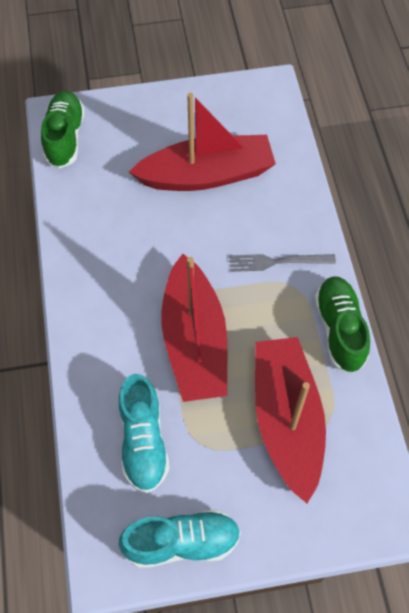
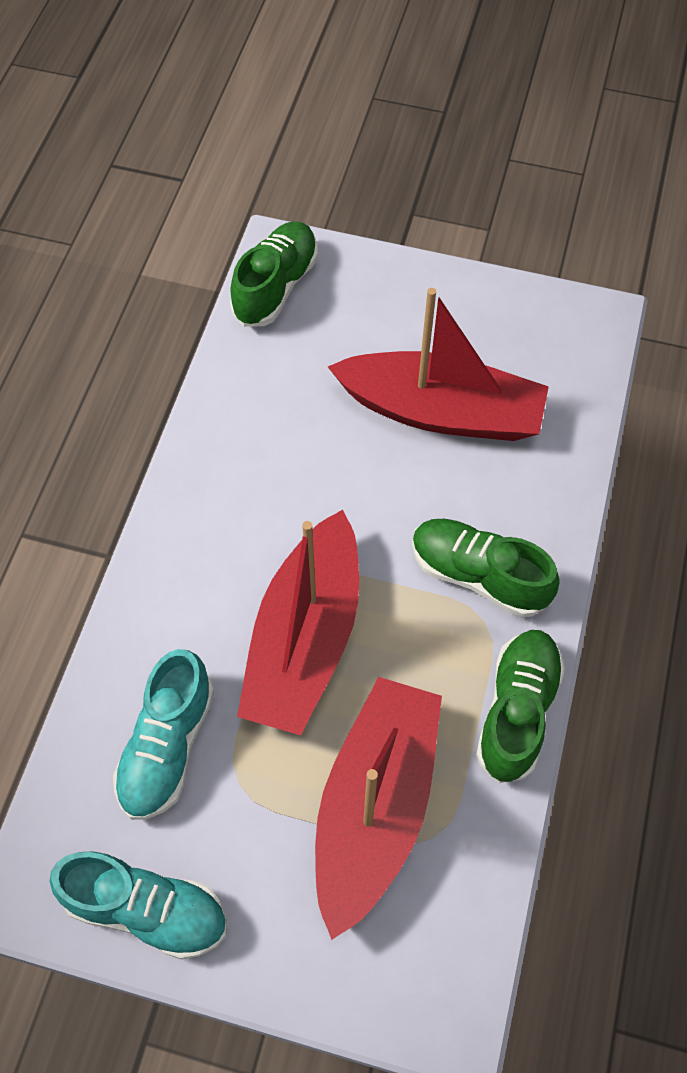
camera: 25 degrees right, 0 degrees up
(278, 262) = (478, 575): grey fork -> green shoe

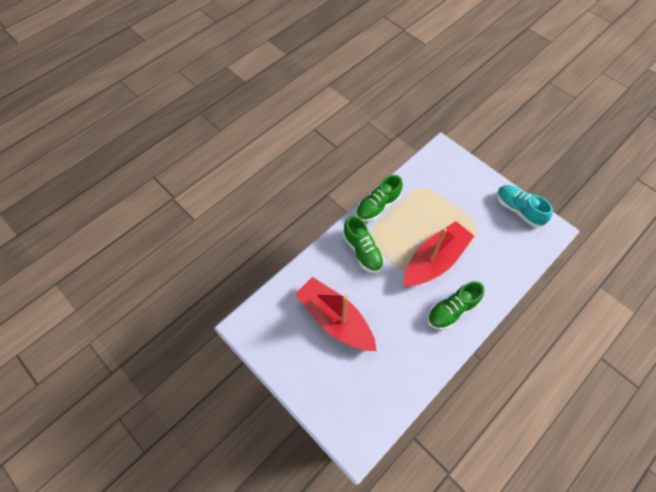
camera: 150 degrees left, 0 degrees up
(167, 746) = (496, 250): turquoise shoe -> none
(276, 287) = (369, 425): green shoe -> green shoe (452, 310)
(375, 806) = (437, 203): red boat -> none

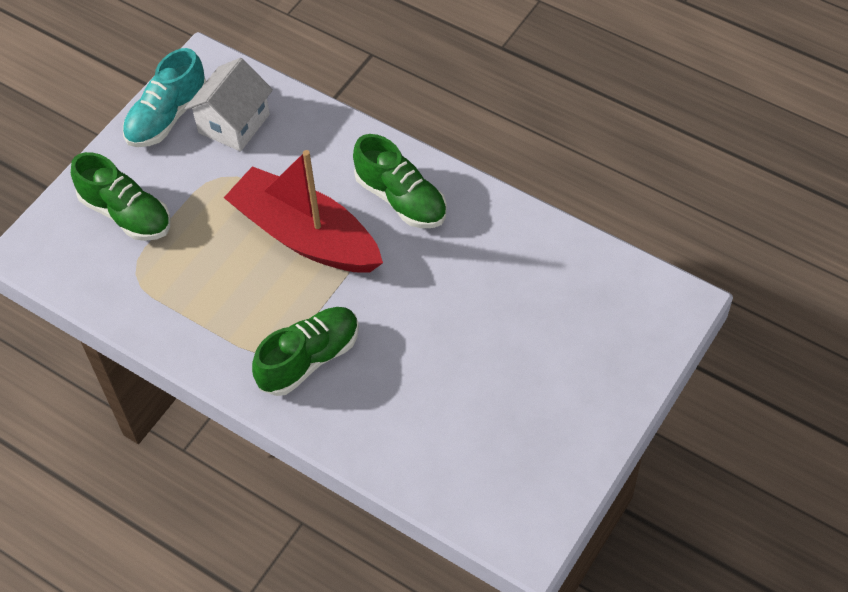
camera: 100 degrees left, 5 degrees down
(335, 319) = (467, 379): red boat -> none
(378, 206) = (195, 350): green shoe -> green shoe (126, 214)
(511, 239) = (234, 123): none -> white house

